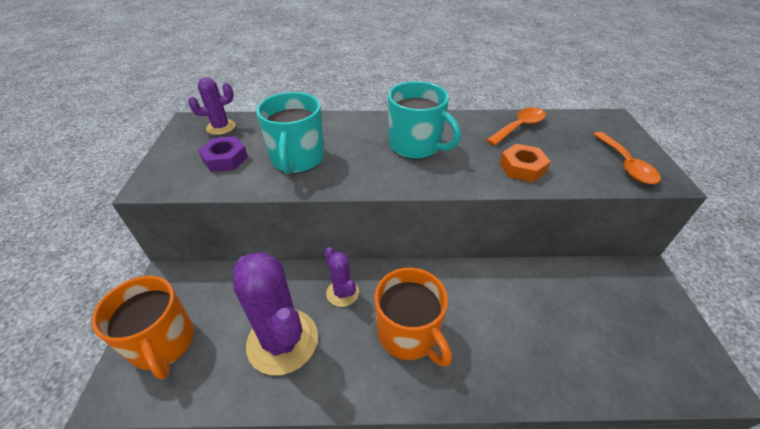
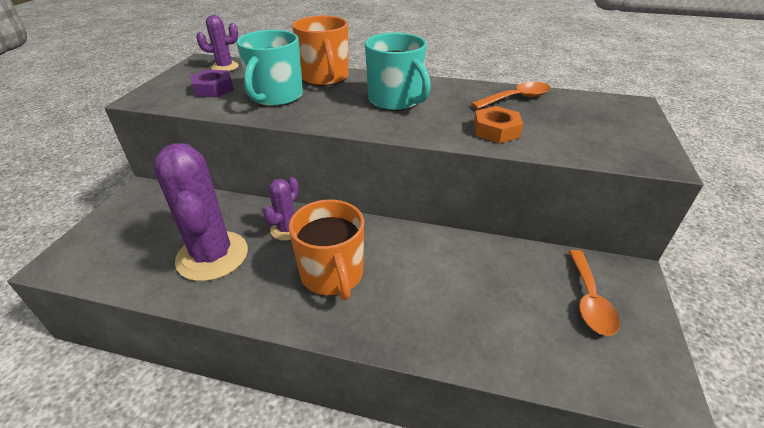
camera: 15 degrees right, 5 degrees down
(163, 343) = (113, 237): orange mug -> orange mug (325, 78)
(342, 293) = (287, 229): purple cactus -> purple cactus turned 45 degrees clockwise
(625, 164) = (618, 143): orange spoon -> orange spoon (589, 300)

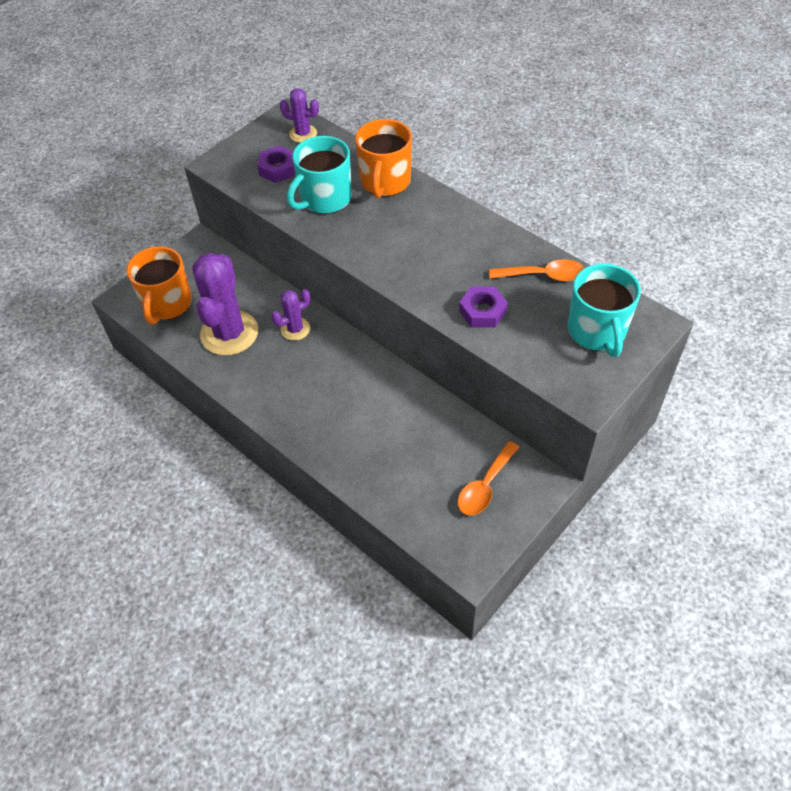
camera: 30 degrees right, 15 degrees up
(332, 275) = (307, 385): orange mug -> orange mug (167, 304)
(395, 101) = (426, 240): turquoise mug -> turquoise mug (597, 332)
(496, 130) = (482, 311): orange nut -> purple nut

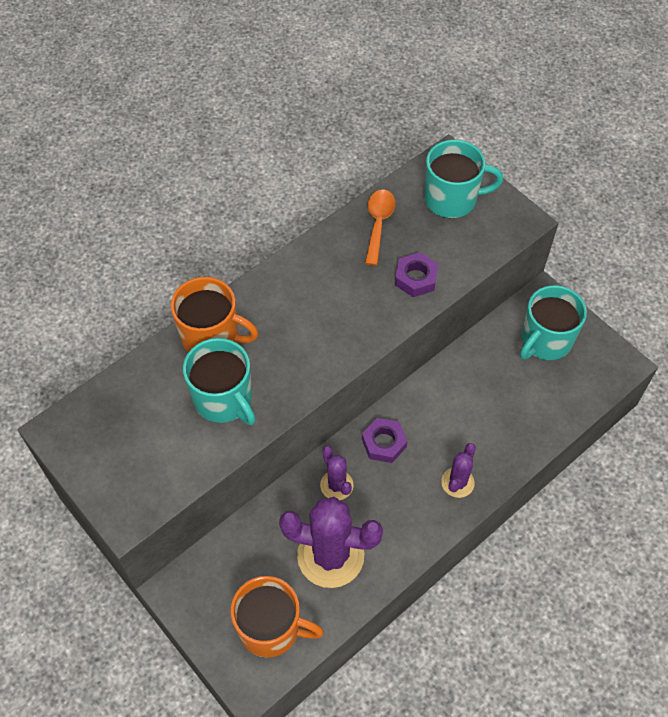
camera: 85 degrees left, 5 degrees up
(278, 169) = (157, 445): purple nut -> purple nut (384, 443)
(303, 134) = (99, 414): purple cactus -> purple cactus (457, 482)
(485, 486) = (545, 340): orange spoon -> turquoise mug

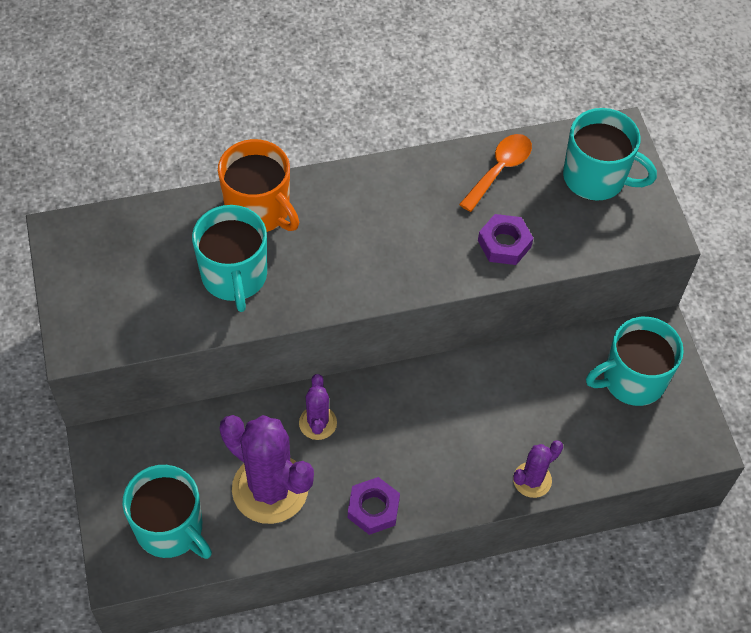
camera: 25 degrees right, 0 degrees up
(271, 628) = (171, 529): orange mug -> turquoise mug
(384, 443) = (391, 404): purple nut -> purple nut (373, 509)
(457, 482) = (444, 481): purple cactus -> purple cactus (532, 480)

